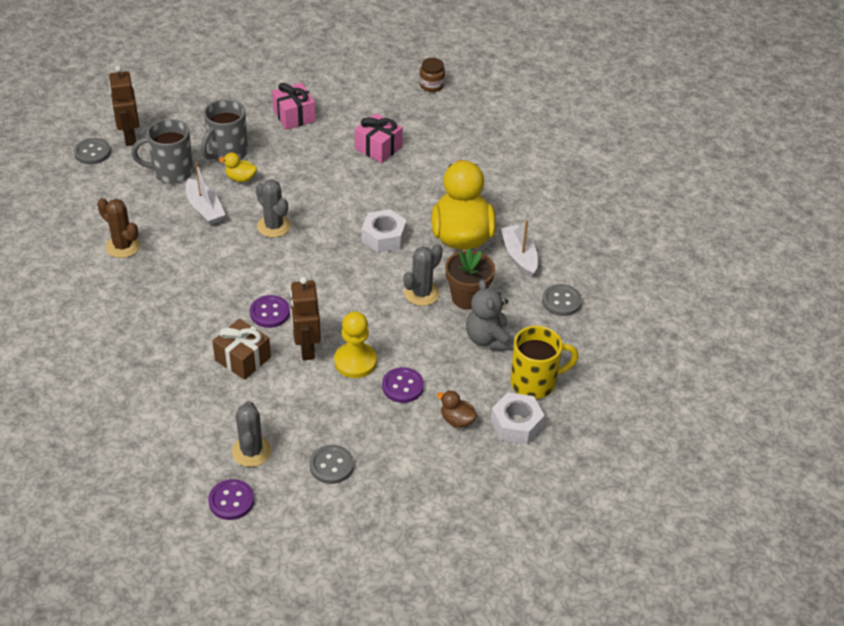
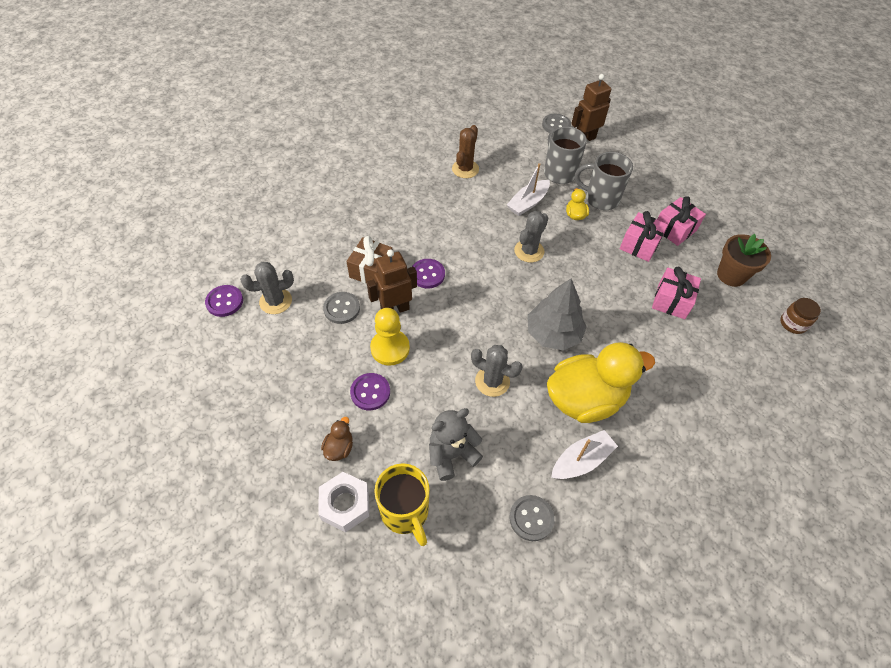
camera: 75 degrees right, 10 degrees up
(302, 146) = (639, 245): none -> pink gift
(331, 465) = (269, 359): grey button -> grey button (341, 308)
(384, 237) = (553, 333): white nut -> grey tree
(467, 297) = (502, 423): brown flower pot -> brown flower pot (731, 275)

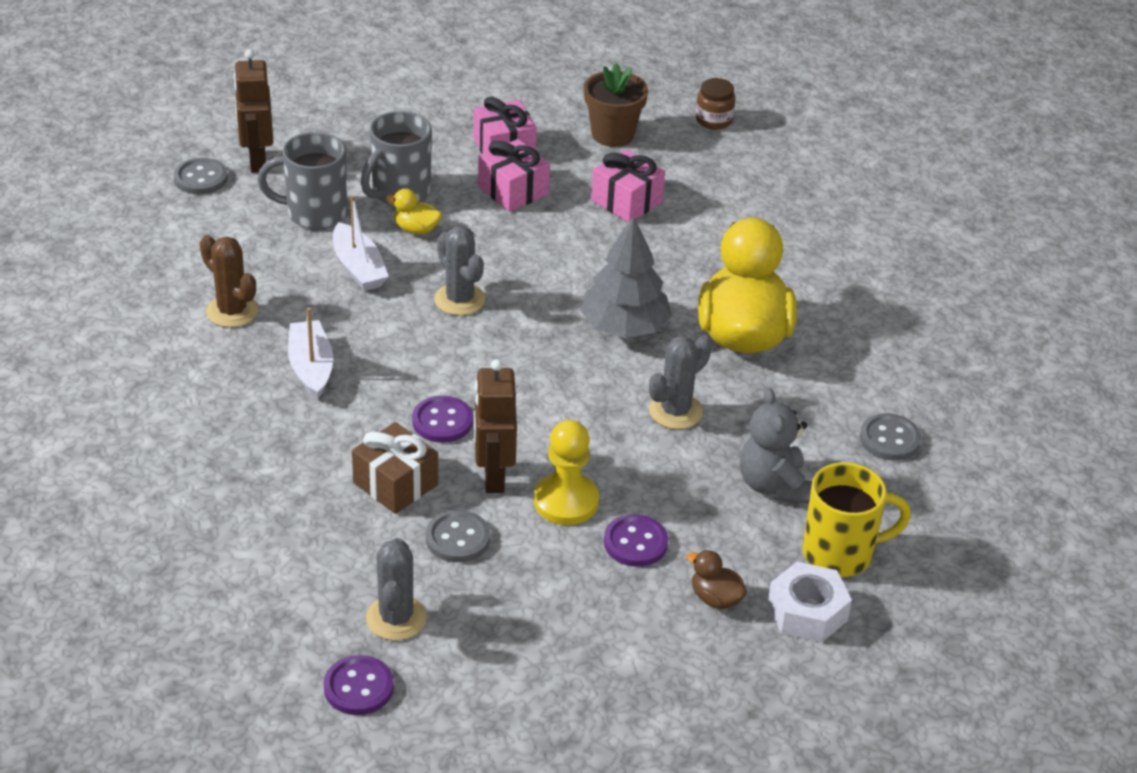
camera: 70 degrees left, 15 degrees down
(581, 460) = (829, 369): white boat -> white boat (311, 368)

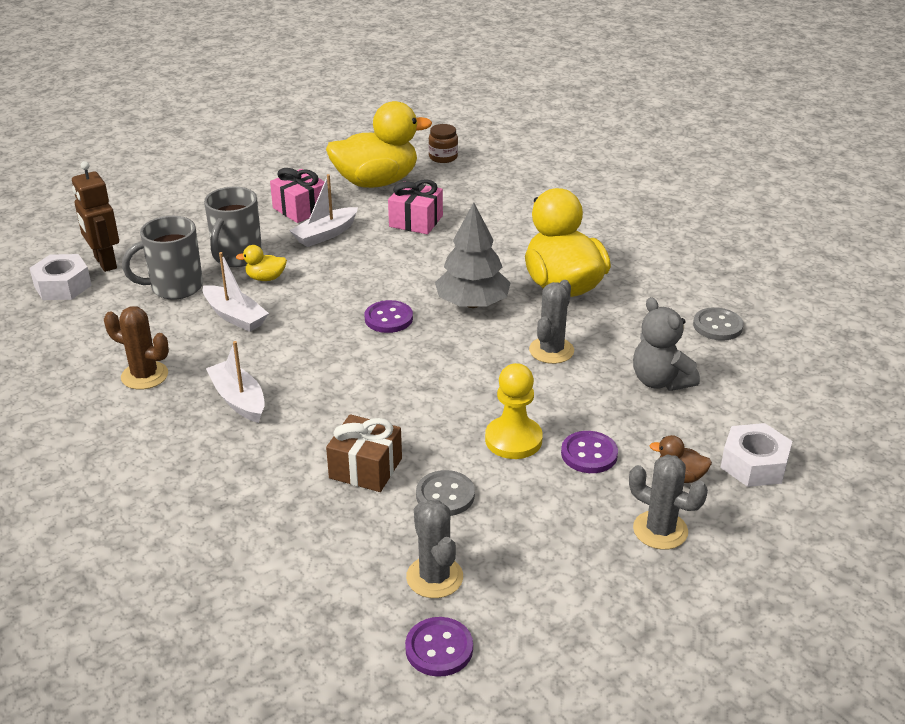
camera: 20 degrees left, 5 degrees down
(201, 178) = (62, 286): grey button -> white nut
(442, 421) = (374, 409): purple button -> purple button (388, 318)
(459, 300) = (332, 318): grey cactus -> grey cactus (660, 530)
(493, 477) = (443, 439): brown robot -> none
(513, 190) = (325, 234): pink gift -> white boat
(612, 134) = (376, 182): brown flower pot -> yellow duck
(840, 553) = (745, 414): yellow mug -> none

